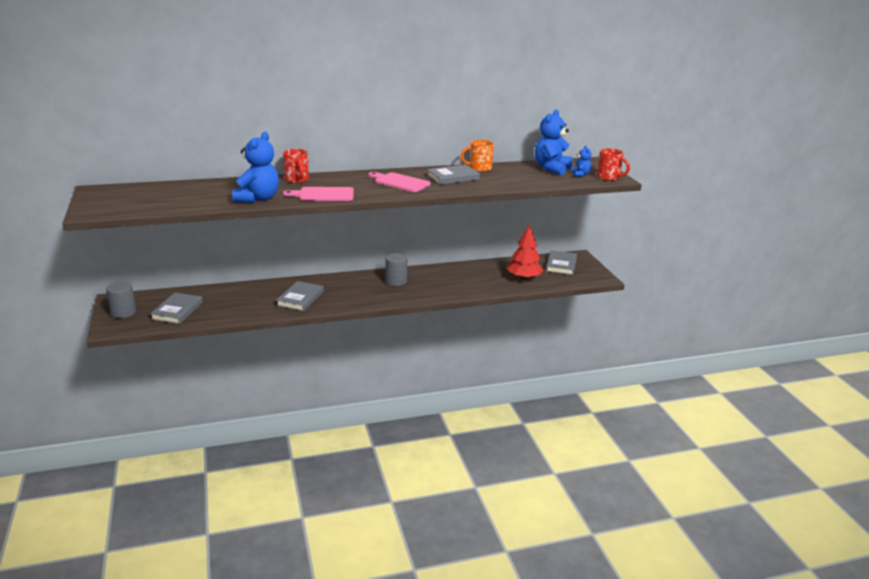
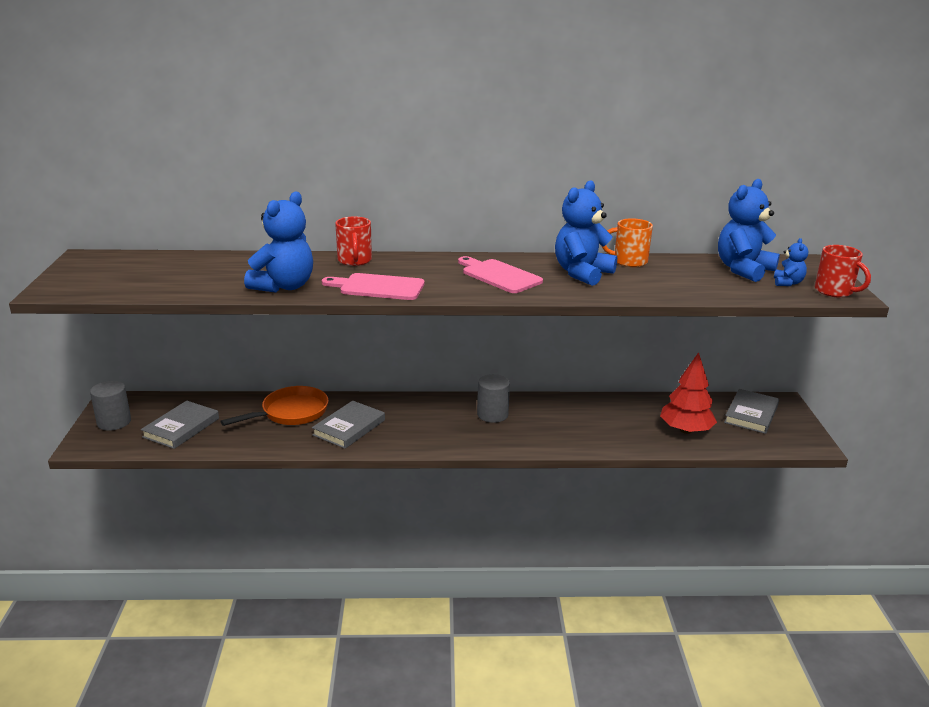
camera: 15 degrees right, 0 degrees up
(254, 293) = (291, 412): none -> orange pan
(453, 177) = (582, 273): grey book -> blue teddy bear

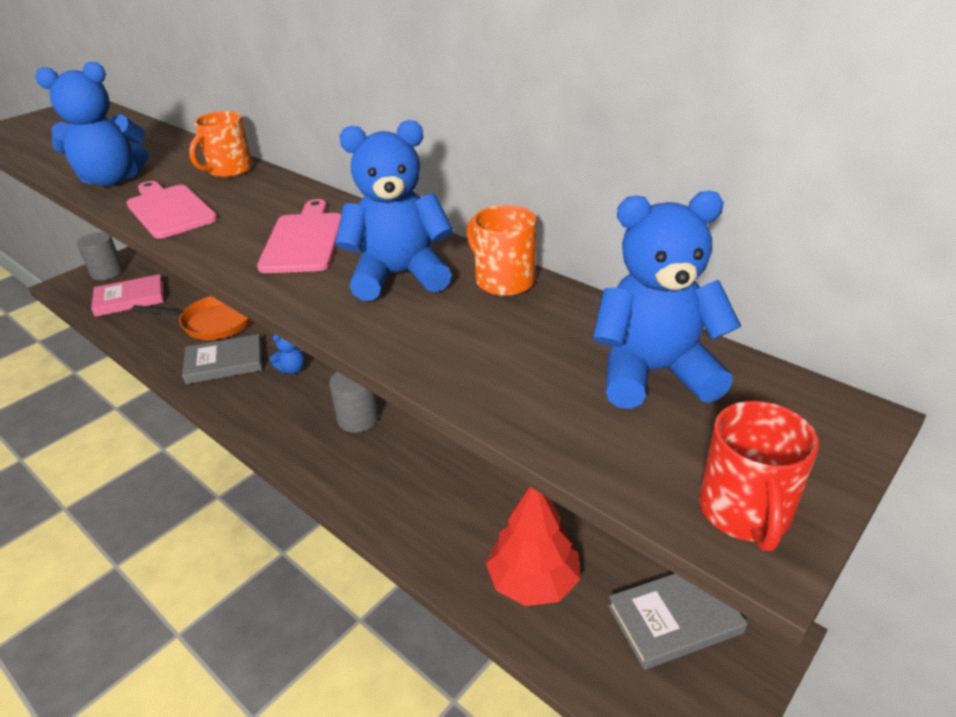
camera: 45 degrees right, 10 degrees up
(181, 428) = (130, 299): grey book -> pink book
(354, 261) = (229, 170): red mug -> orange mug
(787, 283) = (681, 440): blue teddy bear -> blue teddy bear (292, 369)

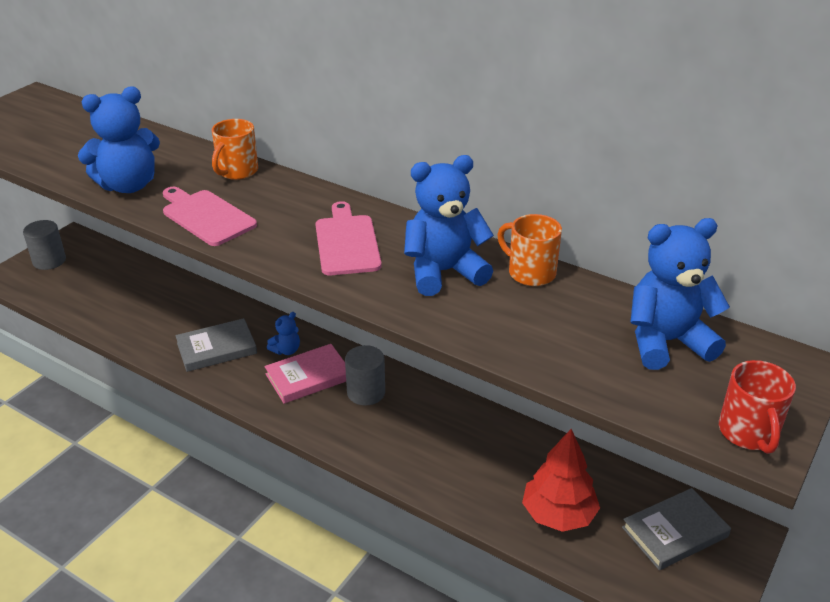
camera: 10 degrees left, 0 degrees up
(130, 299) = (88, 288): pink book -> pink book (308, 377)
(214, 322) = (188, 308): orange pan -> none

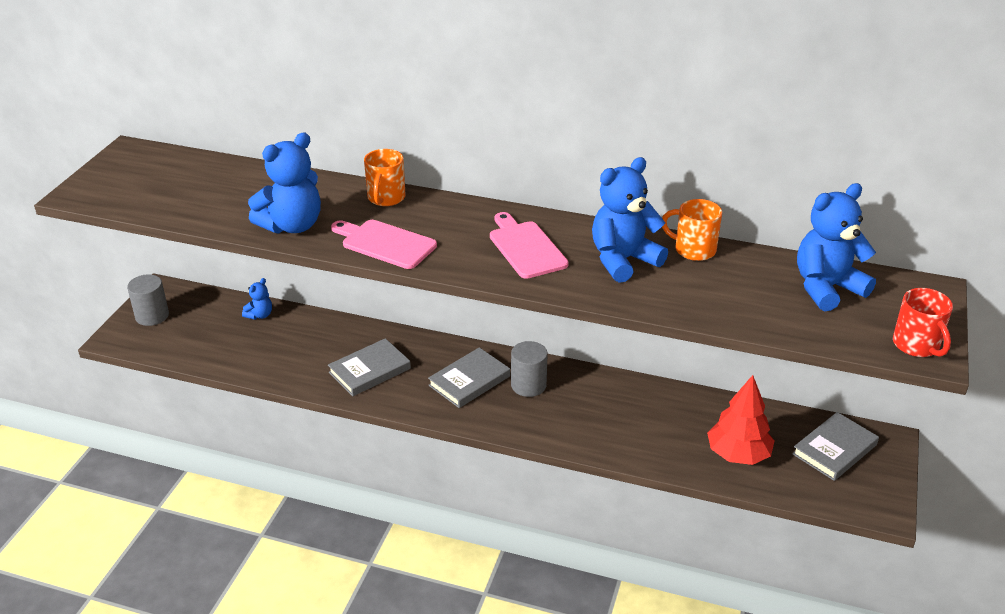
camera: 15 degrees left, 0 degrees up
(286, 350) = (436, 361): blue teddy bear -> blue teddy bear (260, 315)
(308, 377) = (469, 381): pink book -> grey book

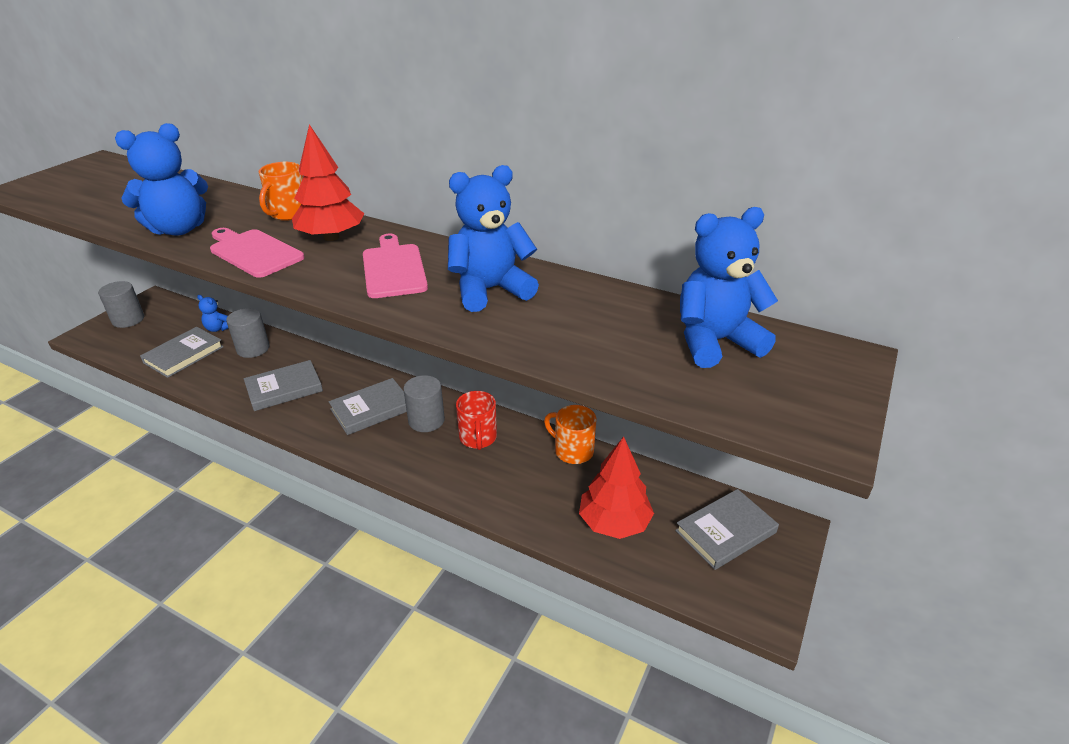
camera: 10 degrees right, 0 degrees up
(241, 347) = (184, 355): none -> grey book
(260, 315) = (218, 328): blue teddy bear -> blue teddy bear turned 75 degrees clockwise
(311, 333) = (253, 349): none -> grey cylinder
(446, 220) = (331, 237): none -> red tree
(693, 250) = (575, 287): orange mug -> orange mug (572, 451)
(917, 345) = (811, 423): red mug -> red mug (478, 438)

